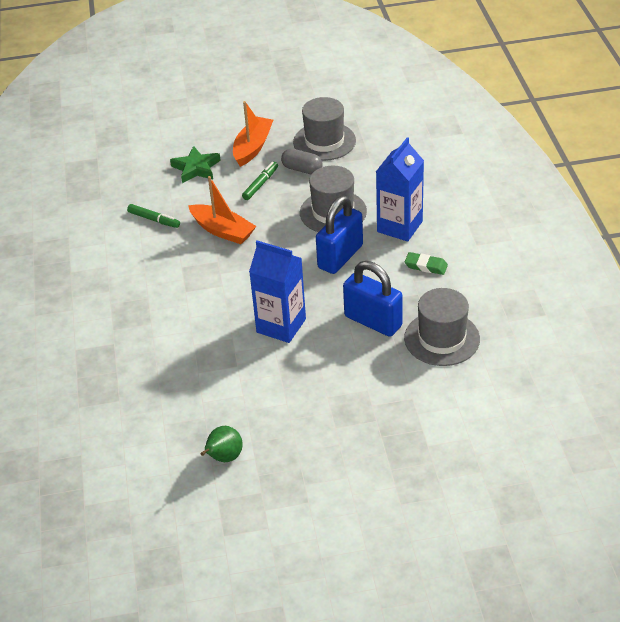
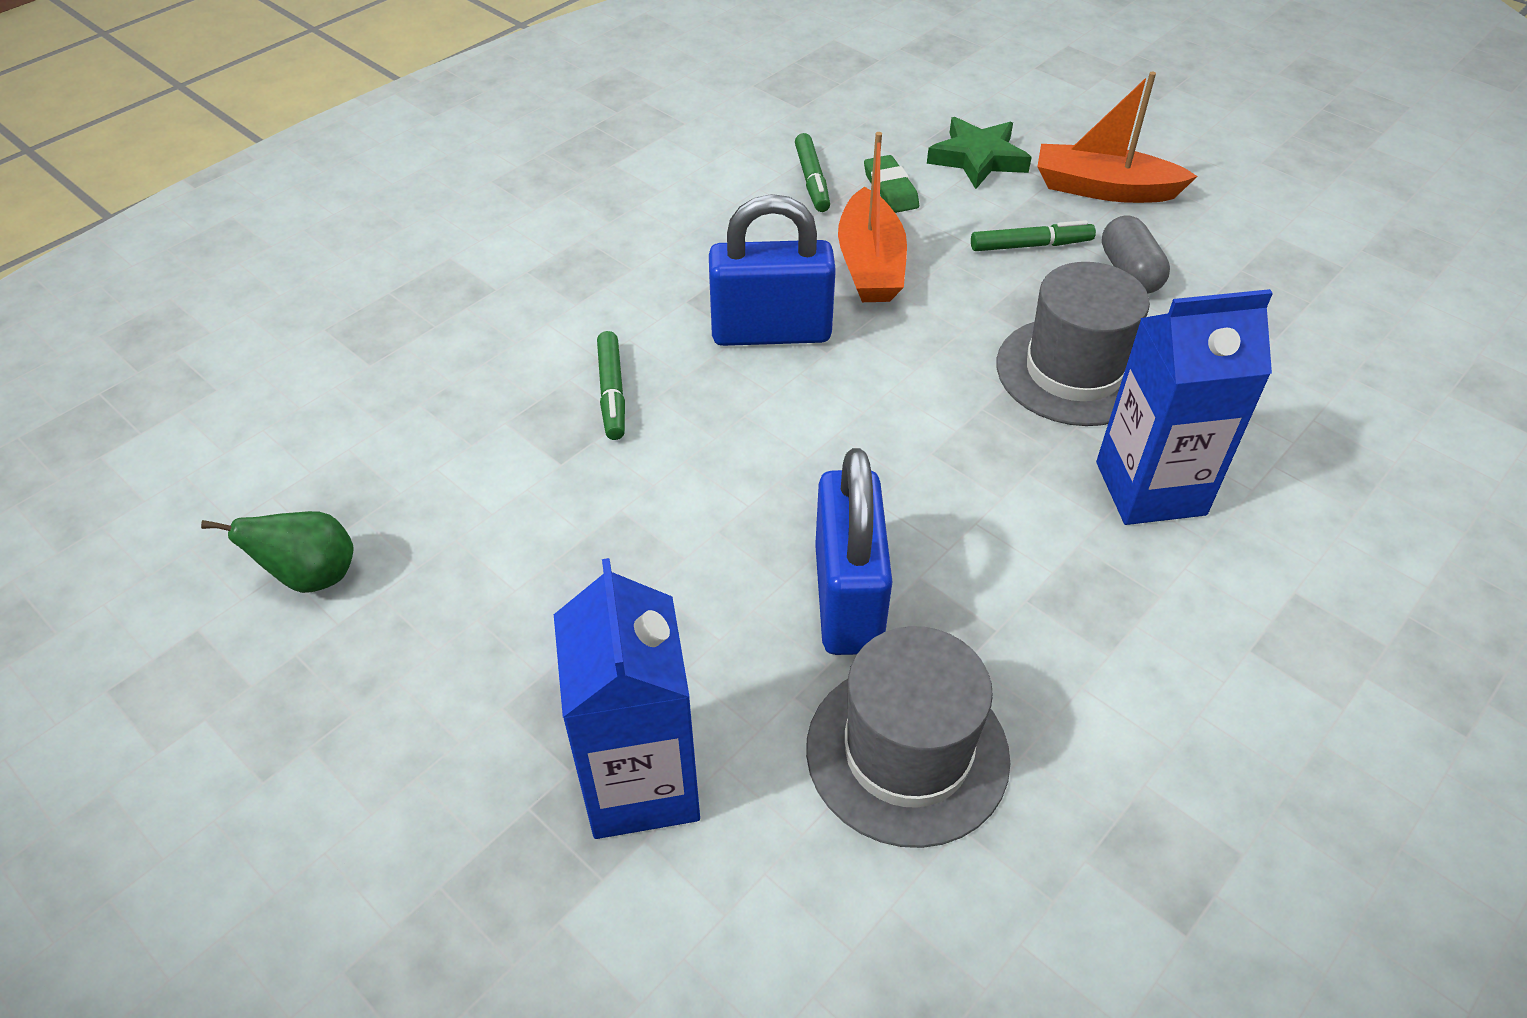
camera: 50 degrees right, 5 degrees up
(214, 335) = (612, 392): none -> green marker
(252, 147) = (1104, 189): orange boat -> orange boat turned 150 degrees counterclockwise
(281, 325) = (711, 466): blue carton -> blue carton (641, 783)
(324, 141) = (1233, 260): grey hat -> none
(340, 257) = (971, 447): blue padlock -> blue padlock (771, 332)
(426, 266) = (1090, 596): green eraser -> green eraser (890, 189)

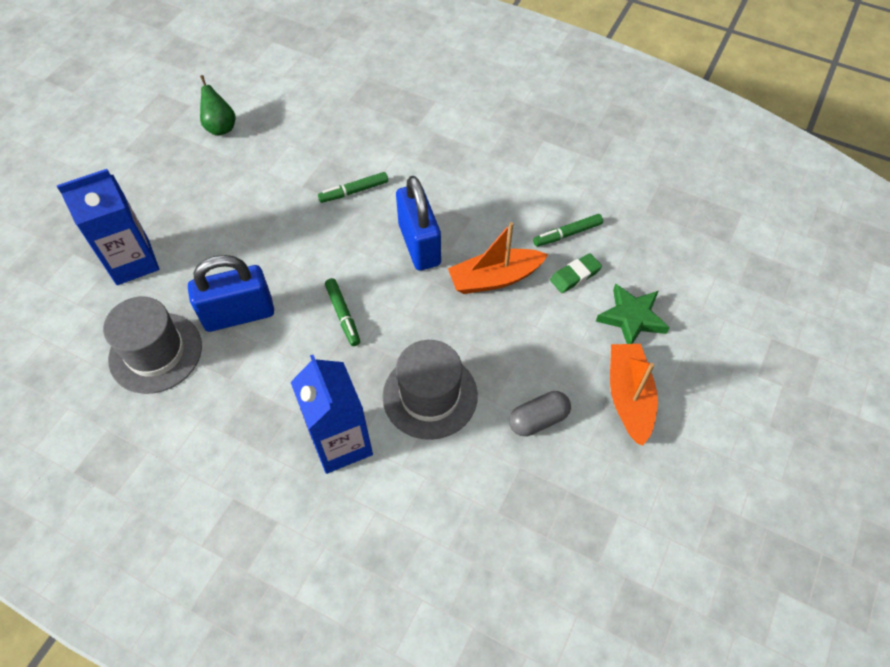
camera: 75 degrees right, 10 degrees up
(1030, 245) = (546, 359): green marker -> green marker (343, 315)

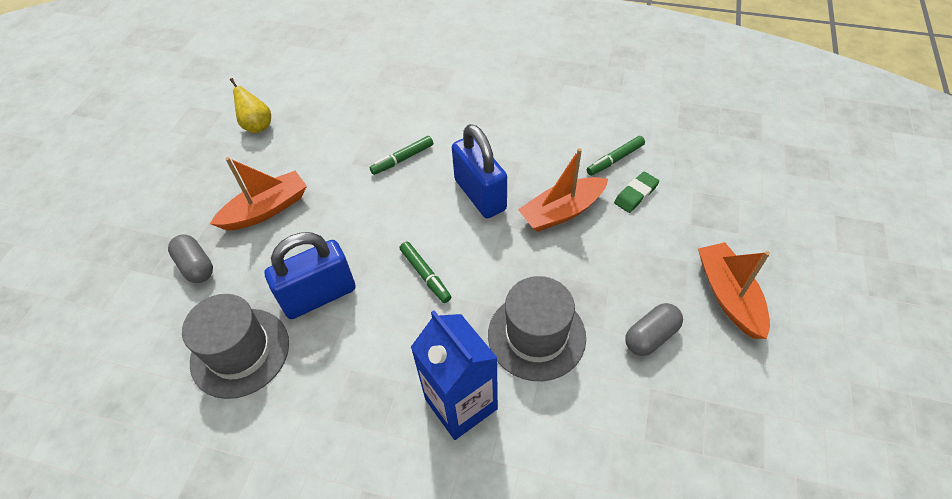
camera: 10 degrees left, 5 degrees down
(133, 262) = (196, 266): blue carton -> grey capsule
(209, 218) = (266, 209): none -> orange boat
(221, 127) = (257, 126): green pear -> yellow pear
(631, 318) = (702, 222): green star -> none

